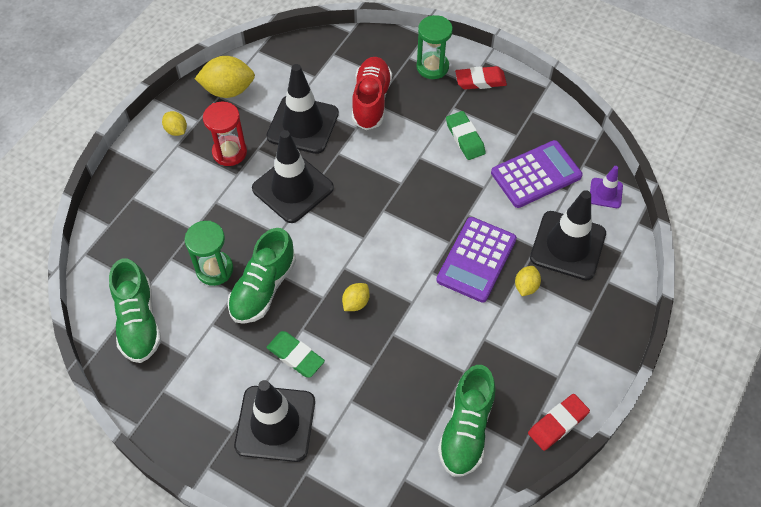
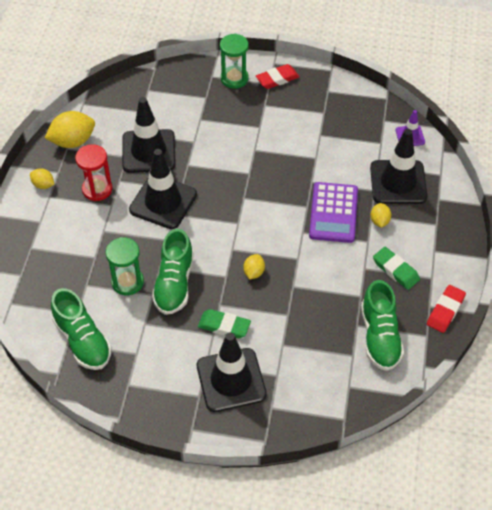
camera: 20 degrees left, 5 degrees down
(371, 101) = (196, 118): red shoe -> none
(465, 138) = (284, 125): green eraser -> green eraser (395, 270)
(536, 174) = (351, 137): purple calculator -> none

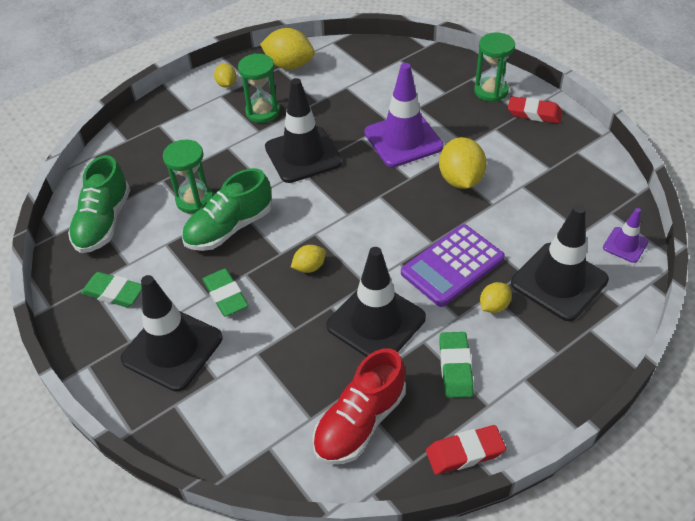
camera: 45 degrees right, 5 degrees down
(97, 189) = (262, 112): red hourglass -> green hourglass
(148, 151) = (341, 107): black traffic cone -> black traffic cone (376, 322)
(151, 377) = (114, 293): none -> green eraser
(216, 149) = (403, 140): none -> purple traffic cone
(281, 154) = (460, 180): none -> yellow lemon
(380, 336) = (360, 422): green shoe -> red shoe

